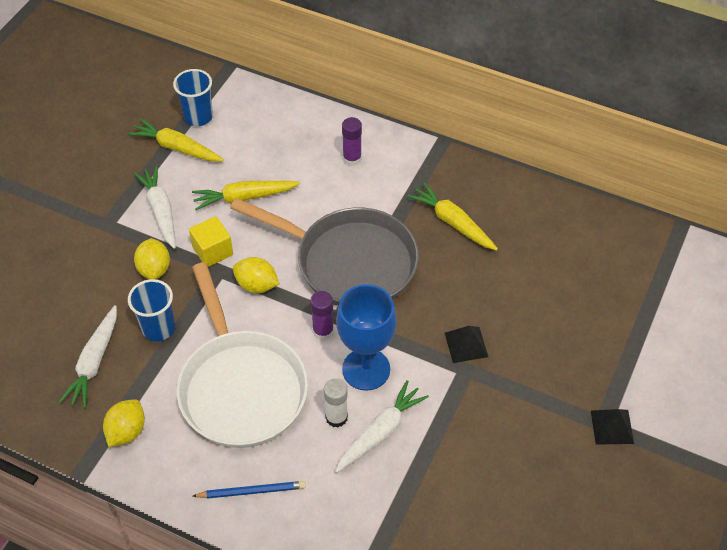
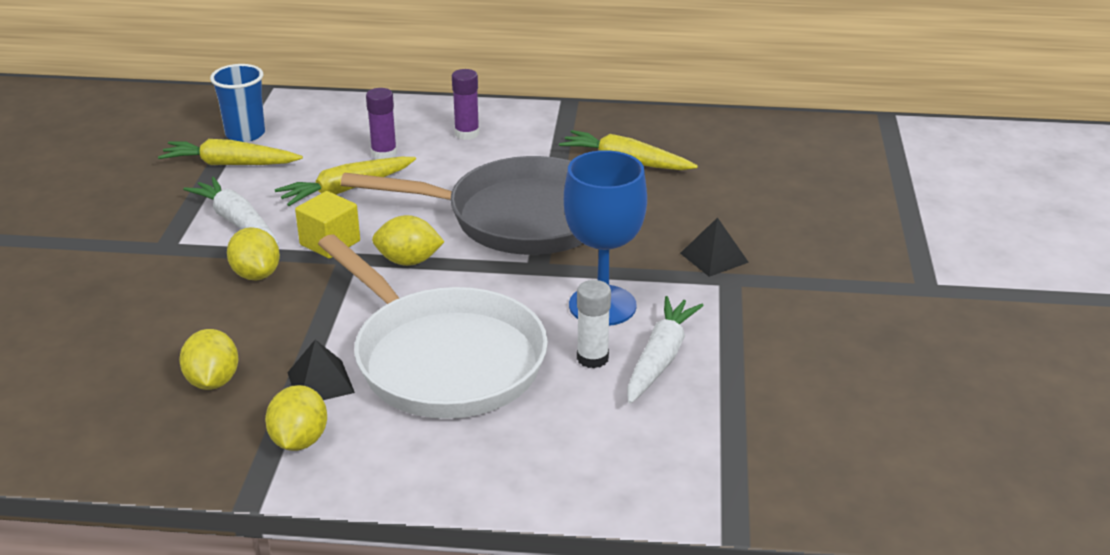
camera: 20 degrees left, 20 degrees down
(94, 362) = (213, 381): white carrot -> yellow lemon
(158, 328) = (292, 328): blue cup -> none
(252, 491) = (520, 458): blue pencil -> none
(323, 331) = (523, 283): purple glue stick -> purple glue stick (384, 154)
(612, 427) = (940, 289): black pyramid -> black pyramid (320, 382)

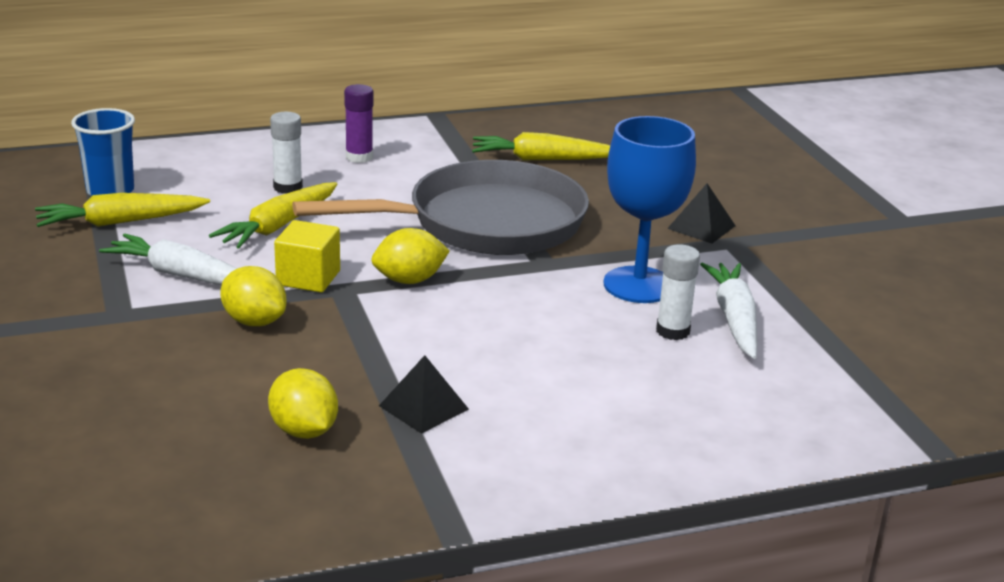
camera: 25 degrees left, 5 degrees down
(299, 440) = (453, 465): yellow lemon -> none
(384, 154) = (288, 187): purple glue stick -> white glue stick
(442, 359) = (529, 360): white pan -> none

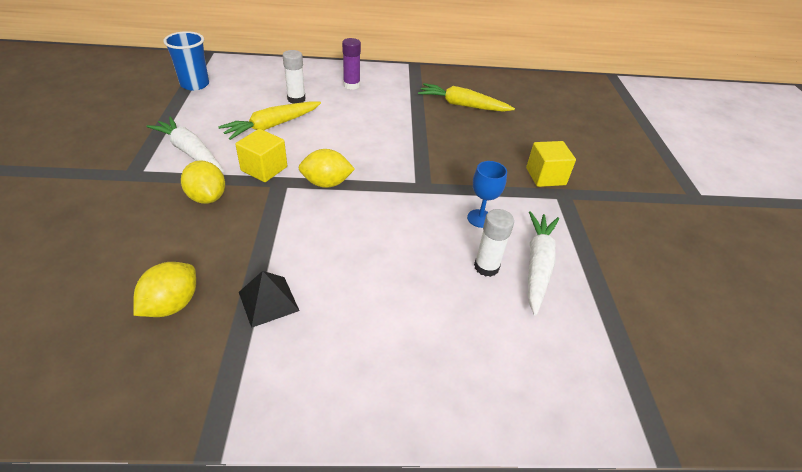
camera: 15 degrees right, 15 degrees up
(120, 222) = (184, 106): yellow carrot -> none
(304, 431) = (172, 304): yellow lemon -> yellow lemon turned 45 degrees clockwise
(484, 223) = (400, 147): grey pan -> none
(639, 285) = (480, 218): blue goblet -> blue goblet, size x0.51
(701, 227) = (545, 176): black pyramid -> yellow cube

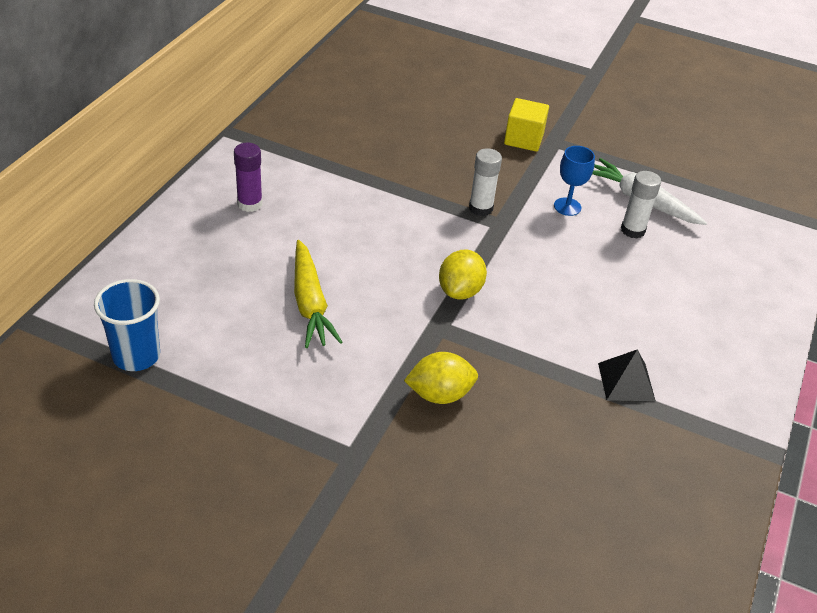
camera: 65 degrees left, 0 degrees up
(172, 304) = (607, 452): yellow lemon -> none
(190, 152) = (330, 393): white carrot -> none
(264, 169) = (405, 333): yellow cube -> none
(296, 99) = (254, 264): white glue stick -> white glue stick (480, 208)
(462, 105) = (360, 135): yellow carrot -> none

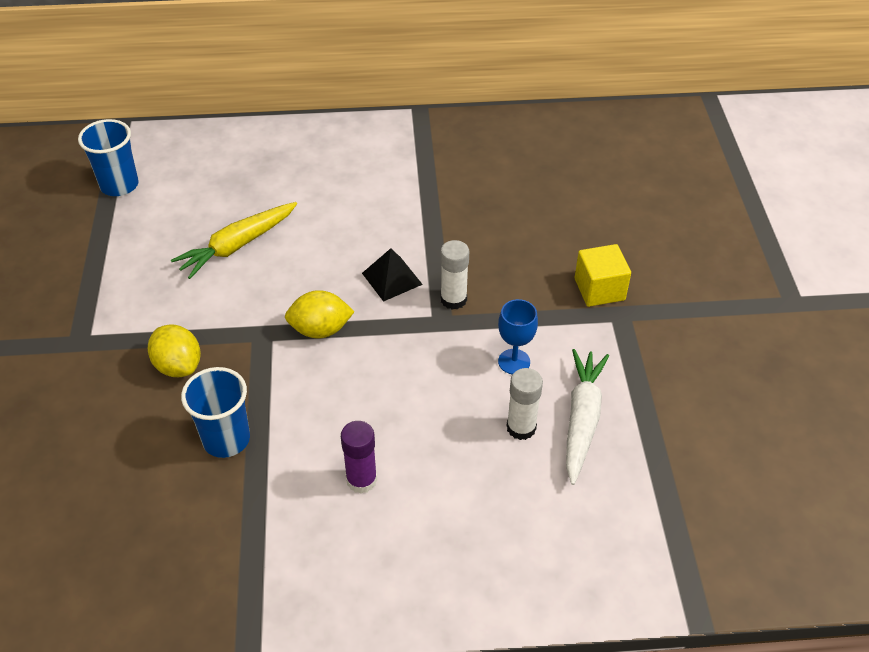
camera: 65 degrees right, 5 degrees up
(249, 204) = (334, 161): purple glue stick -> purple glue stick (361, 480)
(549, 392) = (226, 439): none -> blue cup
(626, 381) = (276, 494): black pyramid -> black pyramid (392, 278)

